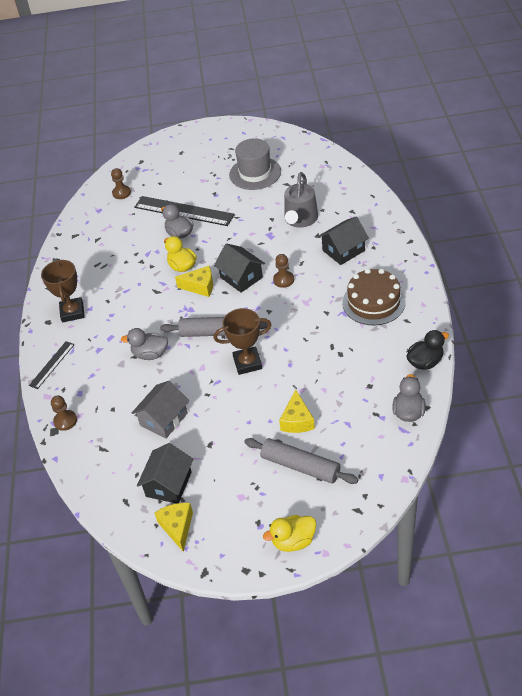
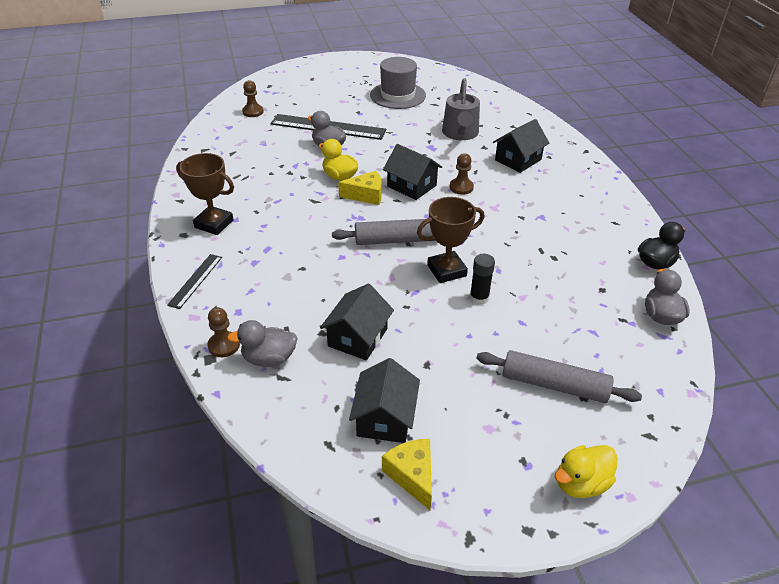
camera: 15 degrees left, 5 degrees down
(72, 312) = (214, 224): brown trophy -> brown trophy turned 45 degrees counterclockwise
(150, 354) = (322, 265): grey duck -> grey duck (269, 358)
(164, 419) = (357, 337): grey house -> black house
(266, 389) = (479, 298): none -> black glue stick
(297, 420) = (530, 331): yellow cheese -> none
(373, 302) = (571, 206): brown cake -> none

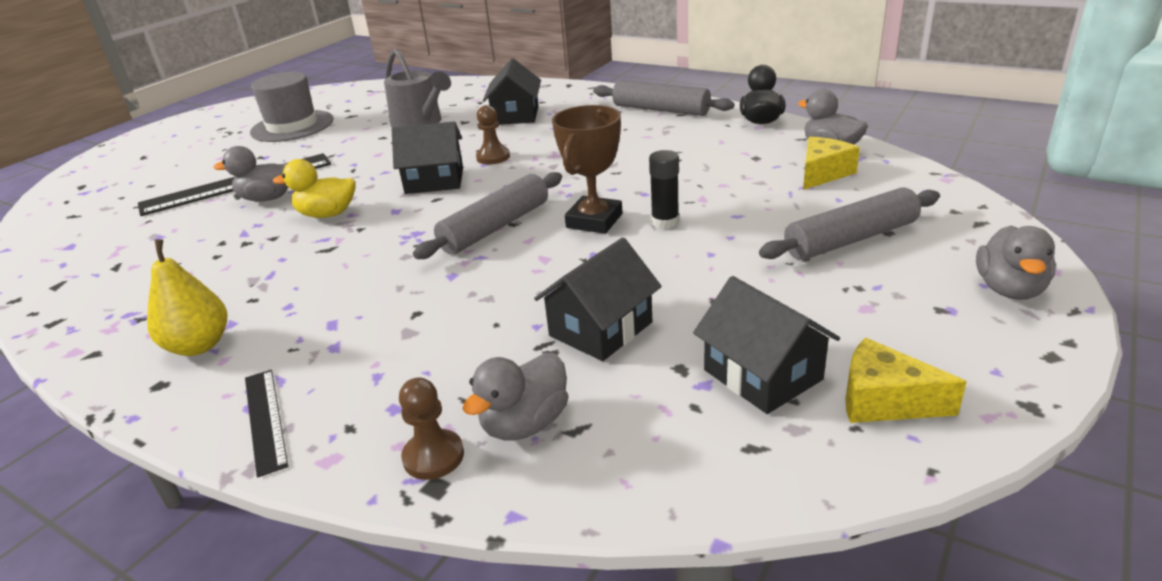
camera: 40 degrees left, 10 degrees down
(214, 224) = (199, 346): brown trophy -> yellow pear
(253, 112) = (91, 217): brown pawn -> none
(357, 337) = (600, 329): black house -> black house turned 60 degrees clockwise
(366, 195) = (391, 212): yellow cheese -> yellow cheese (823, 173)
(581, 483) = (1009, 289): yellow duck -> grey duck
(608, 210) = (661, 110): none -> grey rolling pin

